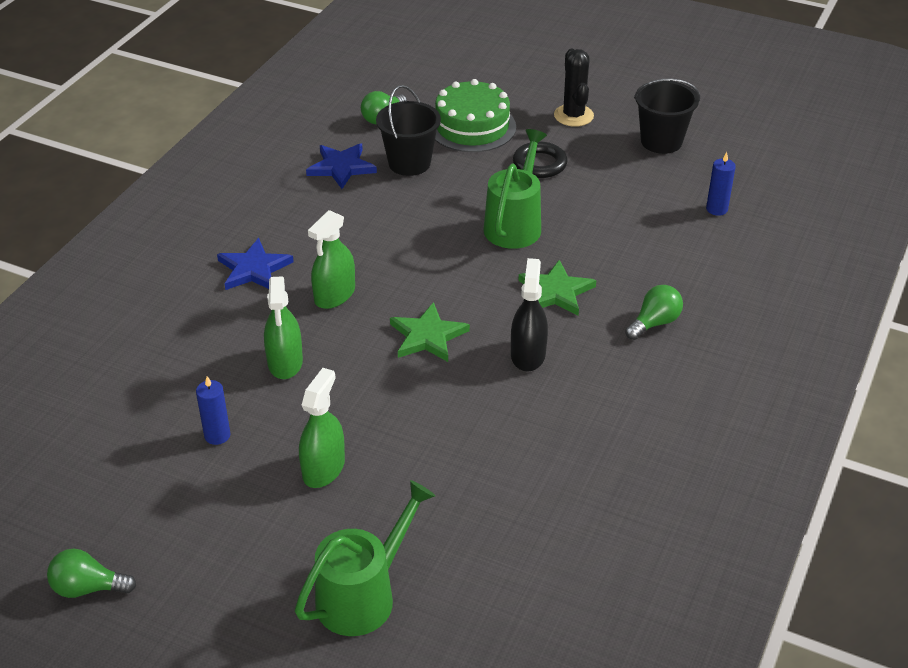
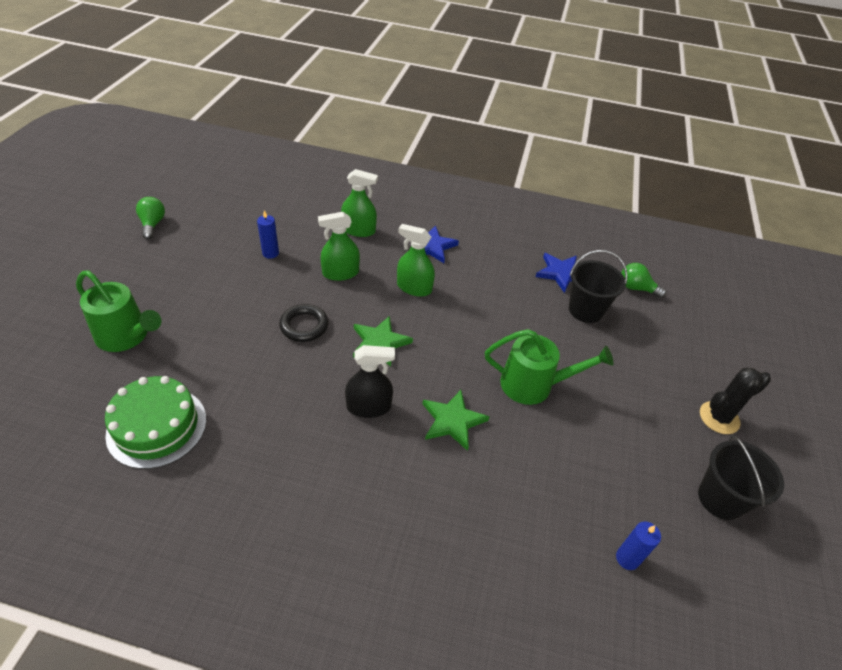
camera: 75 degrees right, 5 degrees up
(323, 468) = (241, 304): green spray bottle -> green spray bottle (359, 230)
(472, 127) = (657, 344): green cake -> green cake (157, 426)
(539, 164) = (628, 396): black ring -> black ring (304, 326)
(654, 323) = (428, 502): green light bulb -> none

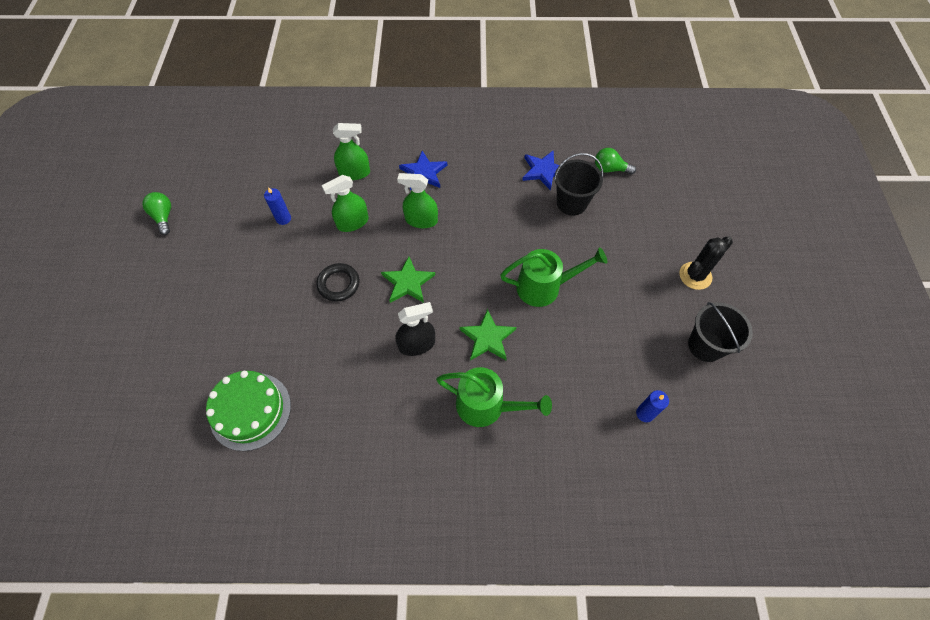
camera: 10 degrees left, 15 degrees up
(127, 336) = (189, 337): green watering can -> green watering can (487, 406)

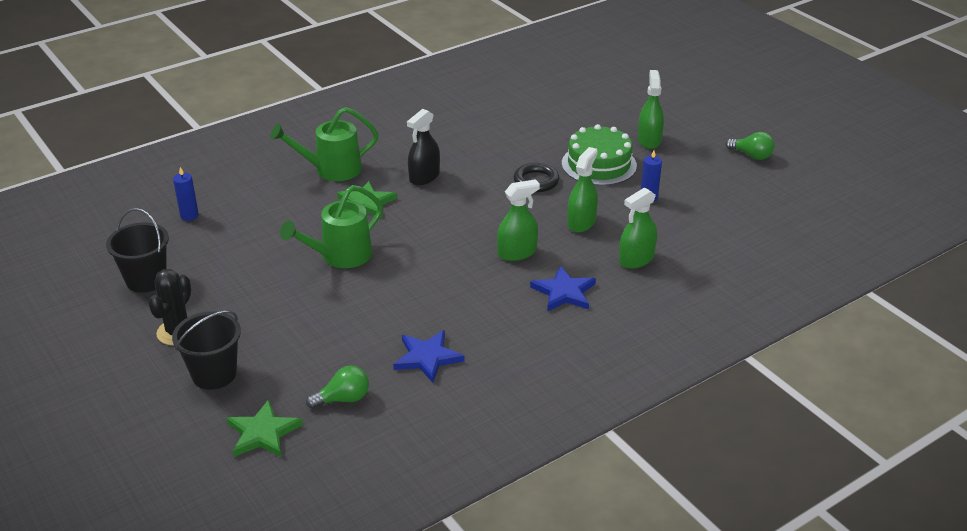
camera: 145 degrees right, 25 degrees down
(206, 279) = (649, 140): none -> green spray bottle
(250, 411) = (510, 103): green cake -> green cake (599, 164)
(408, 282) = (476, 206): green star -> green star (263, 433)
(571, 203) = (366, 339): black bucket -> black bucket (214, 374)

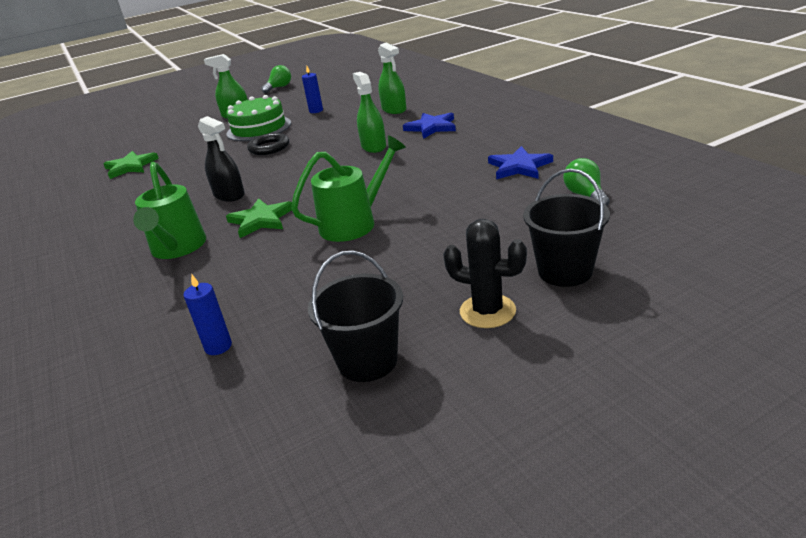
camera: 80 degrees left, 5 degrees down
(263, 433) = (650, 228): green star -> green star (130, 167)
(340, 256) = (354, 223): green watering can -> green watering can turned 90 degrees counterclockwise
(581, 222) = (339, 128): green spray bottle -> none

